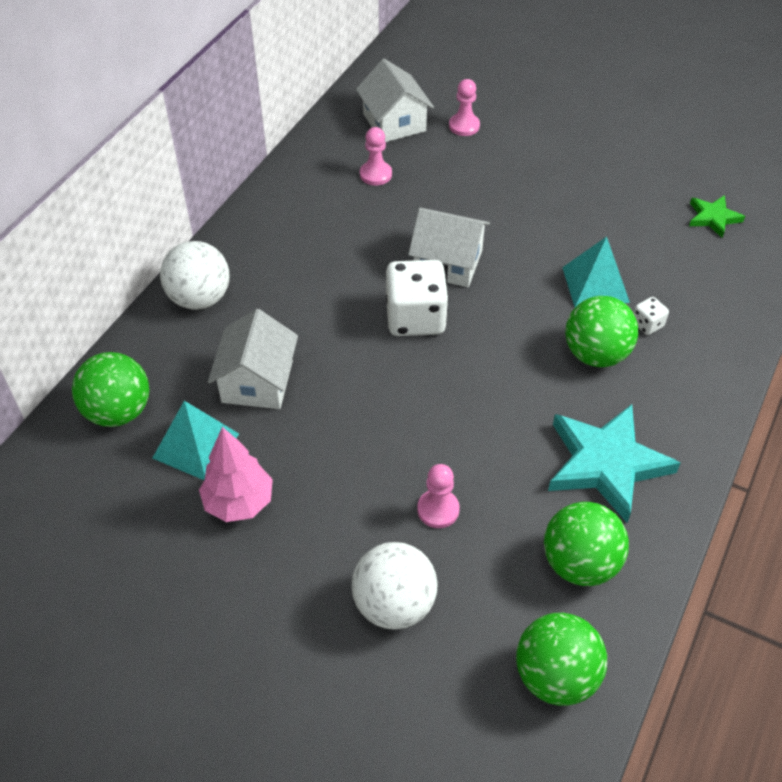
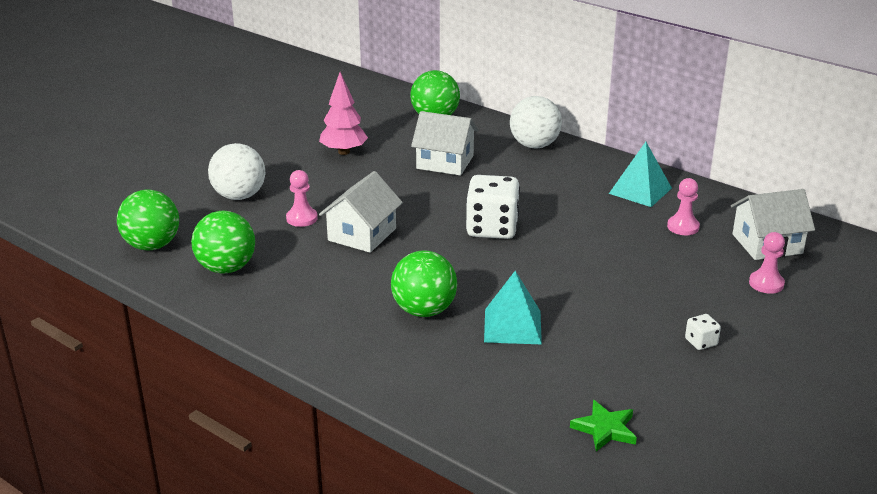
camera: 100 degrees right, 20 degrees down
(196, 445) = (396, 140): turquoise pyramid -> turquoise pyramid (640, 190)
(447, 263) = (556, 250): white house -> white house (362, 234)
(606, 464) = (306, 295): turquoise star -> none
(647, 324) = (452, 347): white dice -> white dice (701, 342)

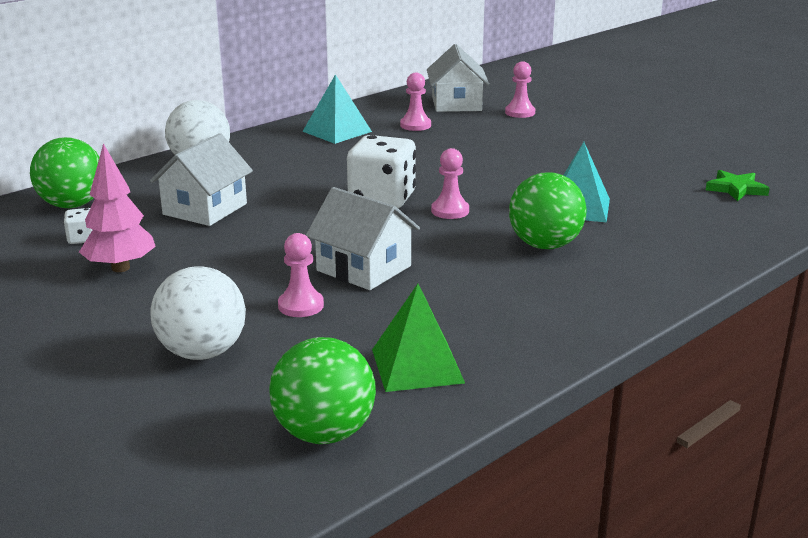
camera: 80 degrees left, 5 degrees down
(226, 268) = (417, 365): green ball -> green pyramid
(479, 261) = (450, 211): none -> pink pawn
(701, 342) = (606, 143): white dice -> white dice (82, 239)

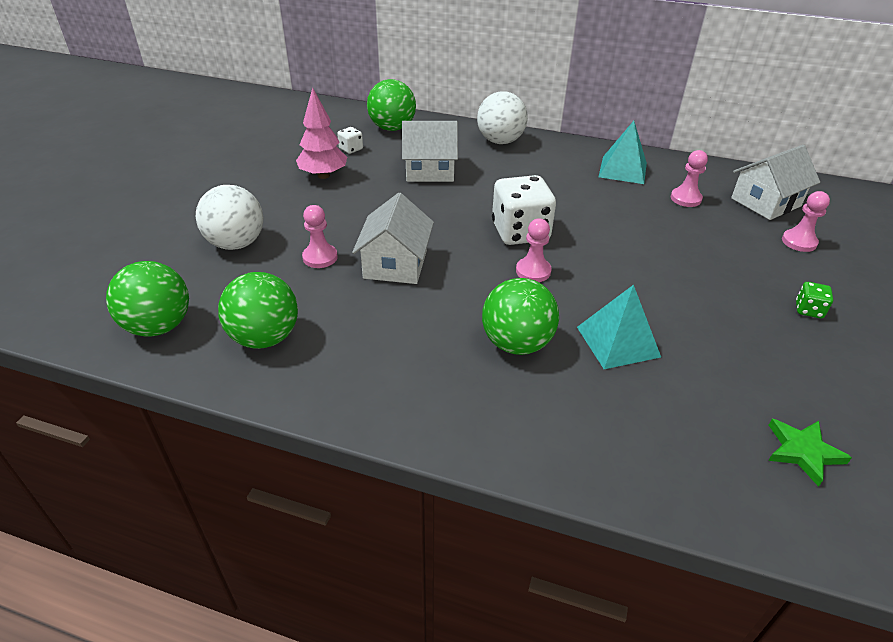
camera: 60 degrees right, 15 degrees up
(417, 365) = (265, 337): green pyramid -> green ball
(600, 138) = (808, 310): none -> green dice

